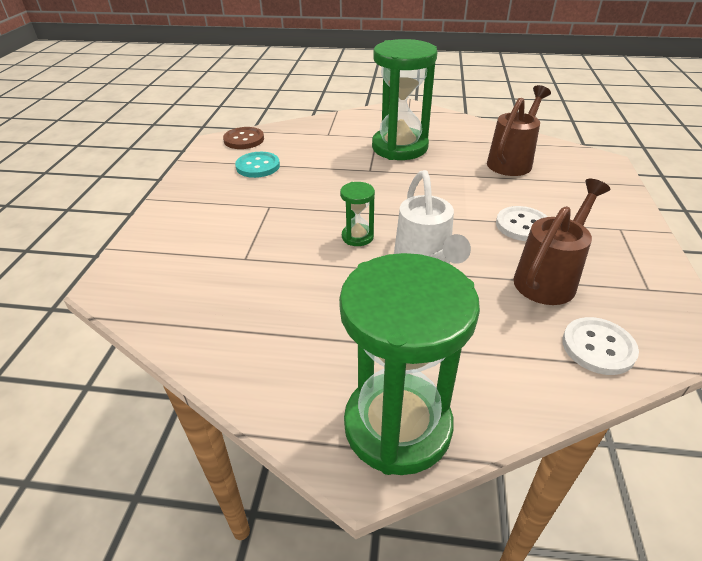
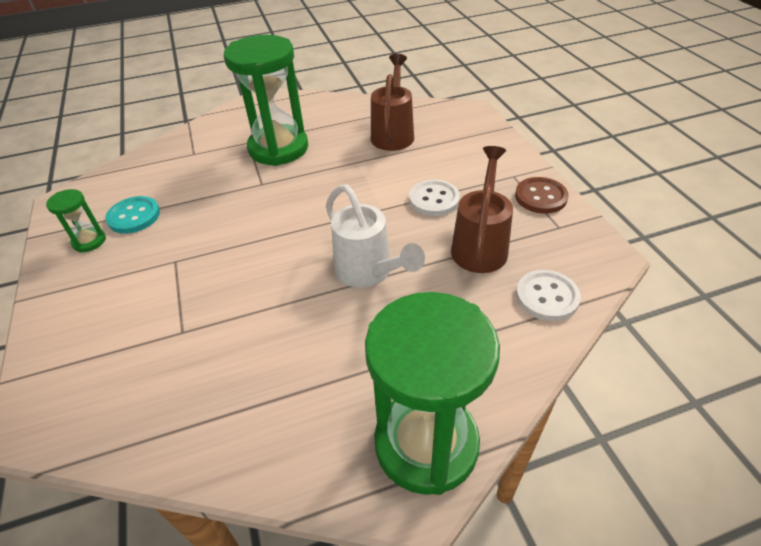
camera: 25 degrees left, 5 degrees up
(244, 140) = (98, 188): brown button -> brown button (540, 197)
(357, 237) = (288, 264): green hourglass -> green hourglass (89, 241)

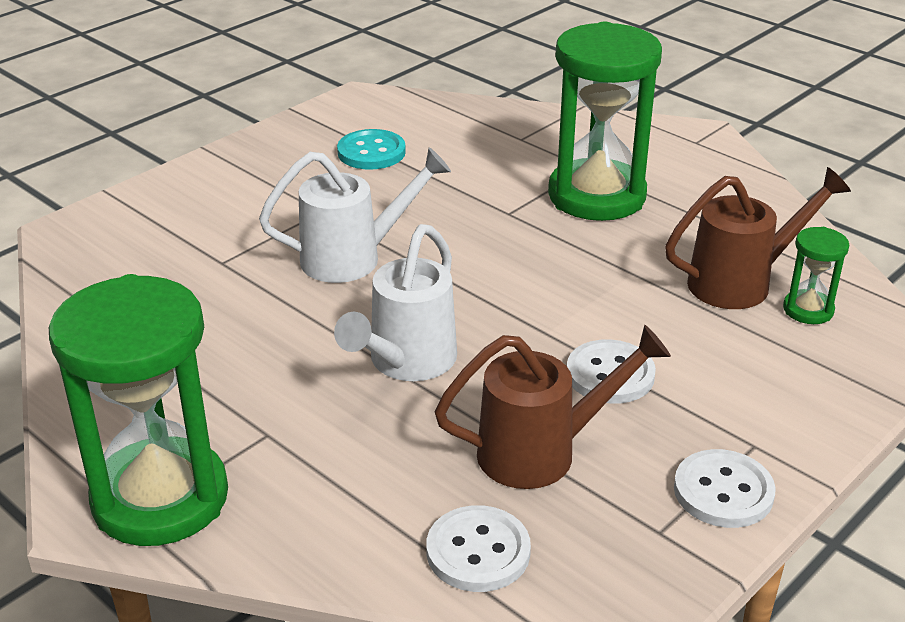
camera: 60 degrees right, 10 degrees down
(89, 241) = (311, 144): green hourglass -> green hourglass (808, 310)
(242, 262) = (353, 258): none -> white watering can
(540, 197) = (723, 491): brown button -> white button

